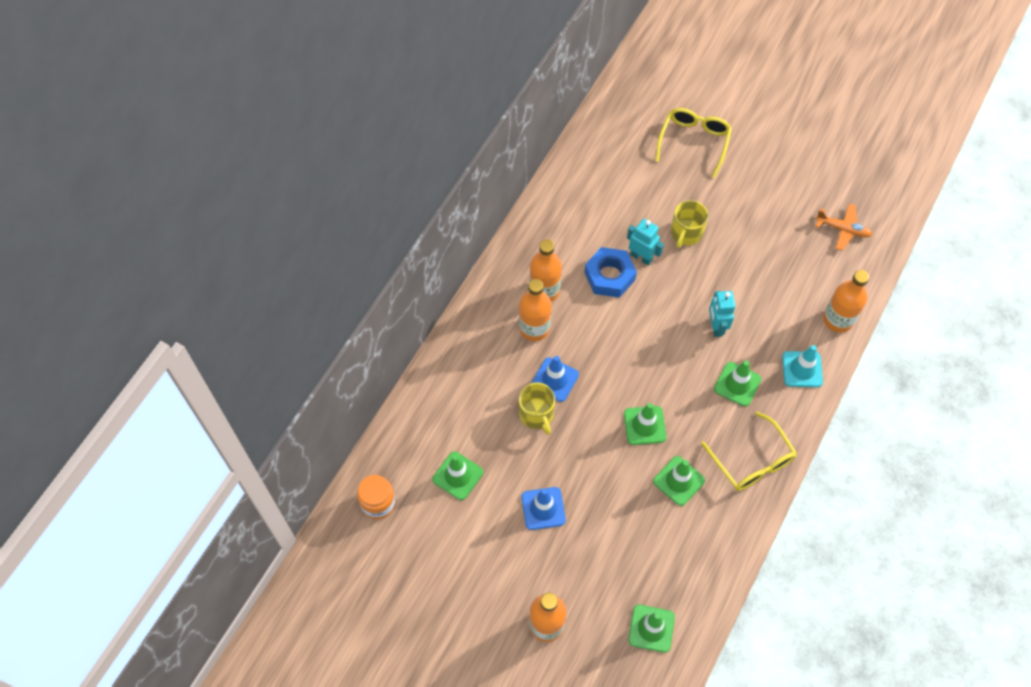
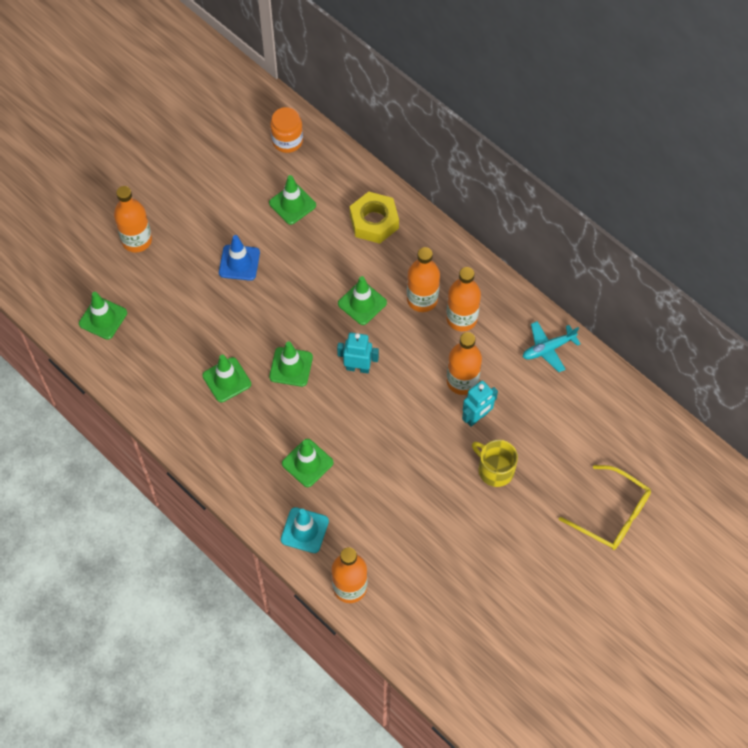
camera: 105 degrees right, 0 degrees up
(458, 392) = (374, 222): none -> yellow nut
(536, 414) = (331, 279): yellow mug -> none
(554, 215) = (548, 349): none -> turquoise plane
(554, 379) = (362, 303): blue traffic cone -> green traffic cone
(609, 276) = (462, 381): blue nut -> orange bottle
(716, 327) = (376, 464): turquoise robot -> turquoise robot (358, 367)
(752, 461) = (224, 450): yellow glasses -> none
(843, 229) = (458, 635): orange plane -> none

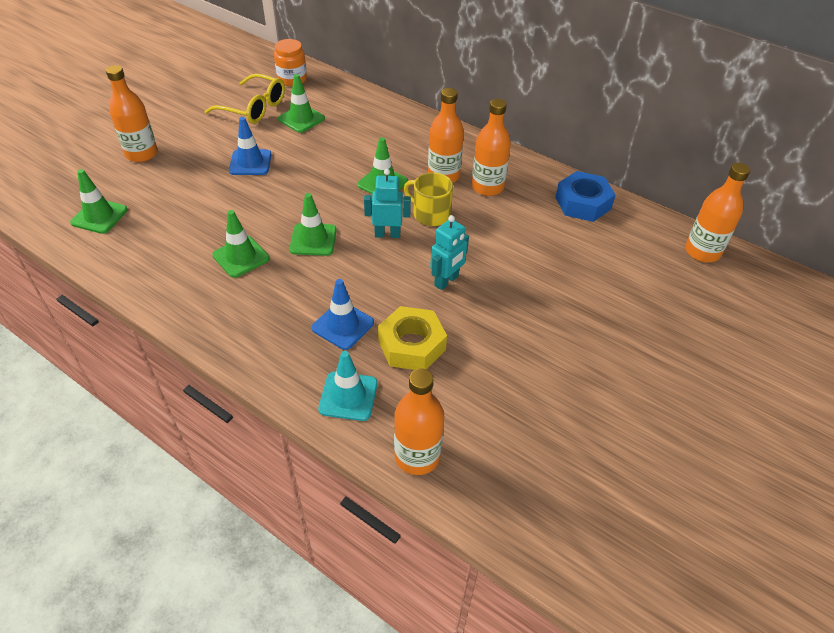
camera: 10 degrees left, 15 degrees down
(307, 463) = (343, 325): green traffic cone -> blue traffic cone
(374, 222) = (383, 125): yellow nut -> yellow nut (411, 345)
(462, 381) = (502, 236): orange bottle -> orange bottle (702, 252)
(477, 417) = (527, 265): turquoise robot -> turquoise robot (446, 281)
(495, 470) = (563, 310): yellow mug -> yellow mug (430, 214)
(548, 349) = (583, 203): turquoise plane -> blue nut
(612, 514) = (711, 340): yellow glasses -> yellow glasses (254, 108)

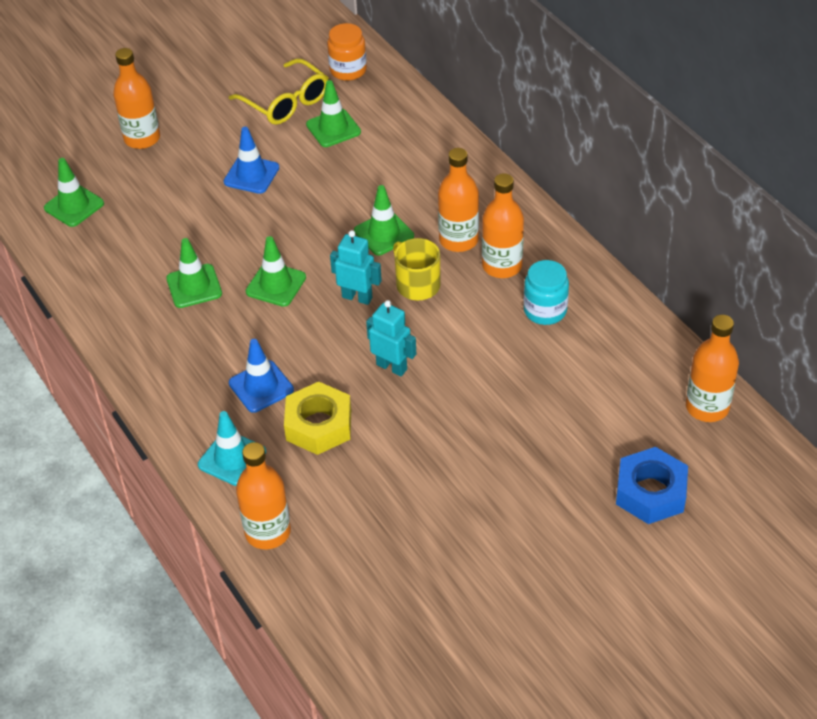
camera: 25 degrees right, 0 degrees up
(446, 281) = (392, 367): turquoise robot -> turquoise robot turned 120 degrees counterclockwise
(540, 211) = (545, 310): none -> turquoise jar
(583, 203) = (603, 313): blue nut -> blue nut (650, 492)

